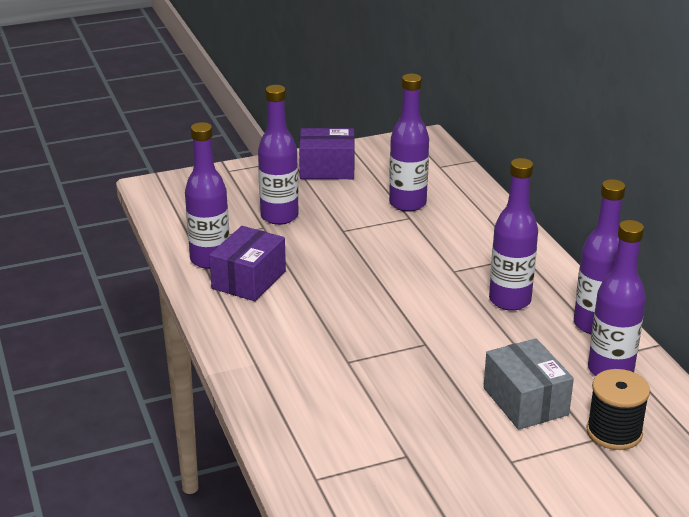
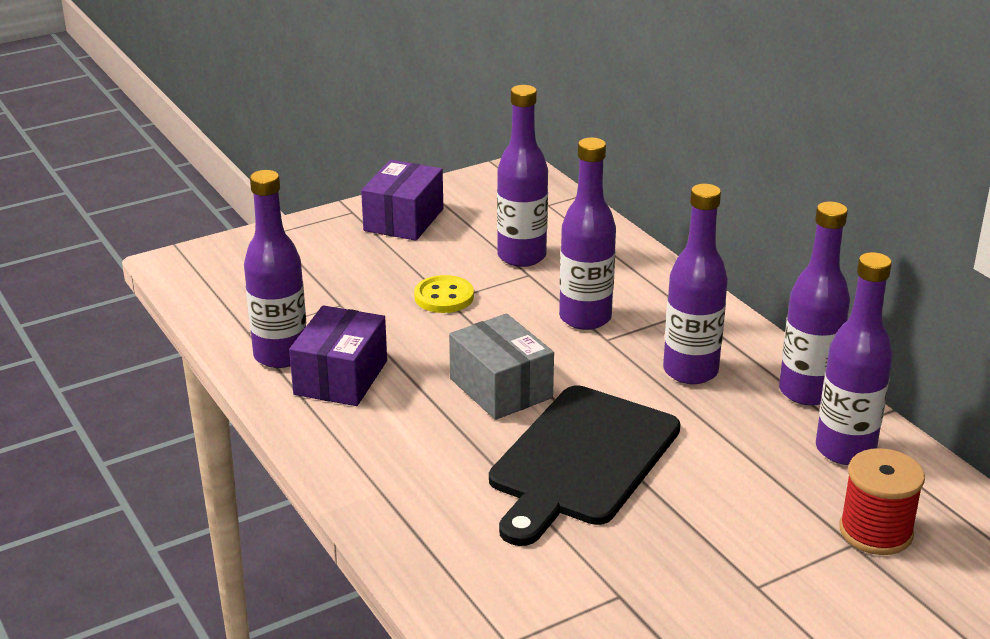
camera: 10 degrees left, 0 degrees up
(279, 216) = (358, 288): purple bottle -> purple bottle (585, 318)
(327, 169) = (403, 220): purple box -> purple box turned 60 degrees counterclockwise
(340, 228) = (444, 297): none -> yellow button
(408, 357) = (582, 460): none -> black cutting board
(525, 401) = (751, 503): grey box -> grey box (501, 388)
(614, 432) = (875, 531): black spool -> red spool

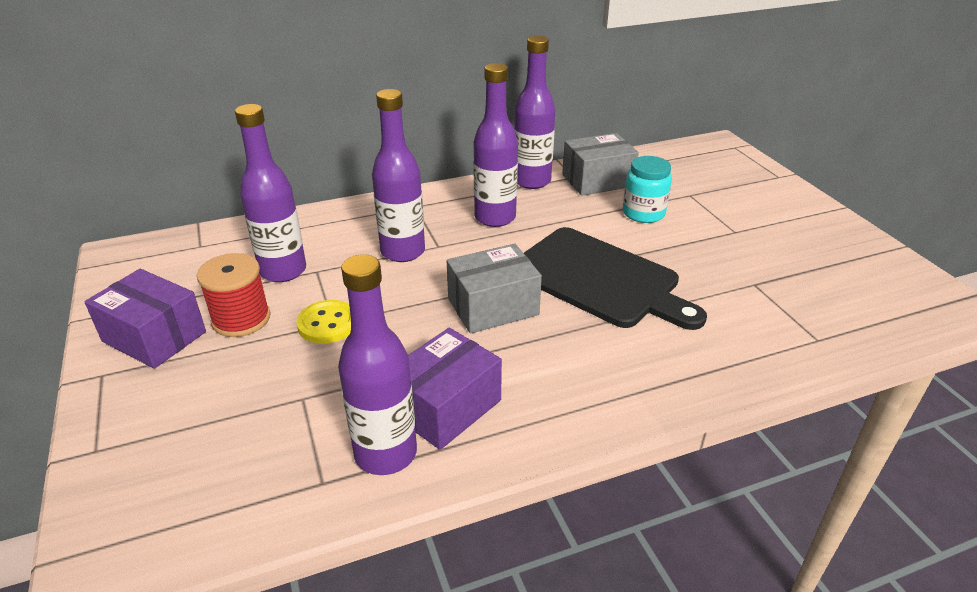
camera: 80 degrees left, 5 degrees up
(341, 377) = (445, 406): purple box -> purple box turned 75 degrees counterclockwise
(766, 495) = (643, 213): none -> turquoise jar
(845, 450) = (597, 180): purple bottle -> grey box
(875, 531) = (678, 186): red spool -> red spool (241, 319)

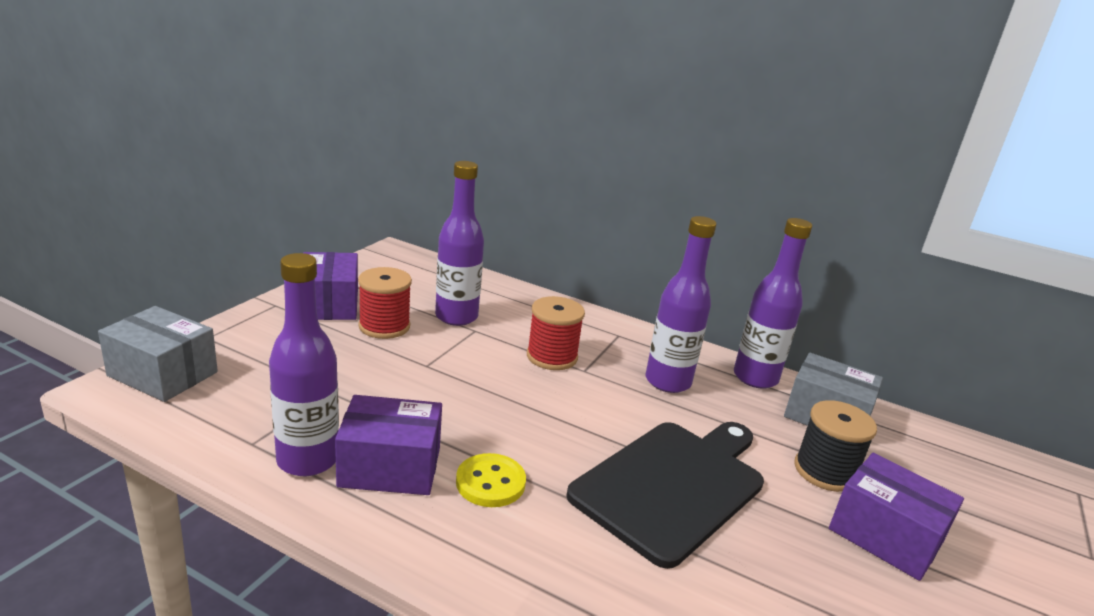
camera: 45 degrees right, 10 degrees down
(327, 324) = (422, 364): yellow button -> yellow button (490, 482)
(403, 252) = (552, 357): purple bottle -> red spool
(493, 306) = (545, 436): grey box -> grey box (163, 374)
(599, 279) = (672, 485): black cutting board -> black cutting board turned 135 degrees counterclockwise
(643, 213) = (825, 471): turquoise jar -> black spool
(712, 228) = (885, 536): none -> purple box

